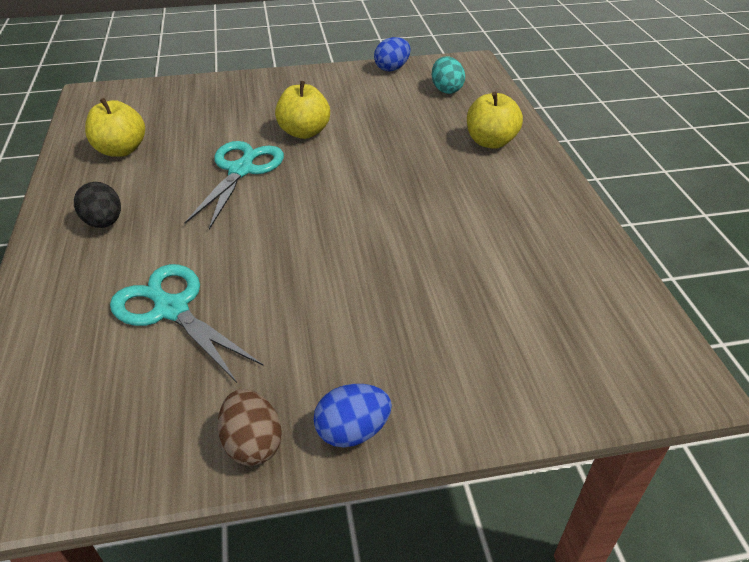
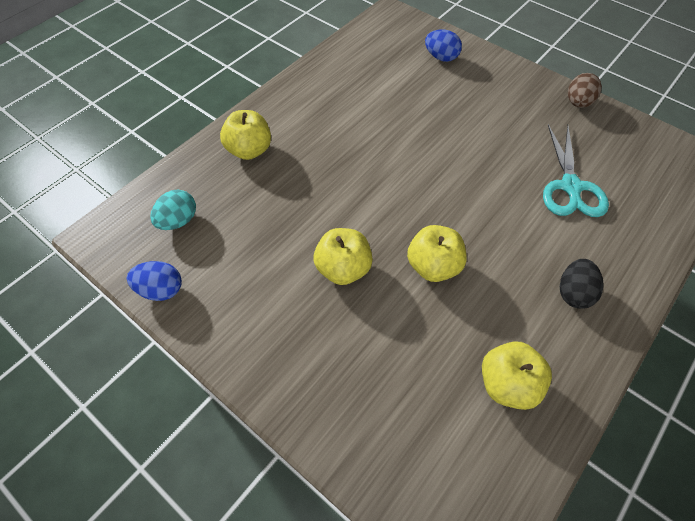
camera: 130 degrees left, 15 degrees up
(241, 170) = (433, 266): turquoise scissors -> yellow apple
(352, 431) = (533, 80): blue egg -> blue egg (441, 57)

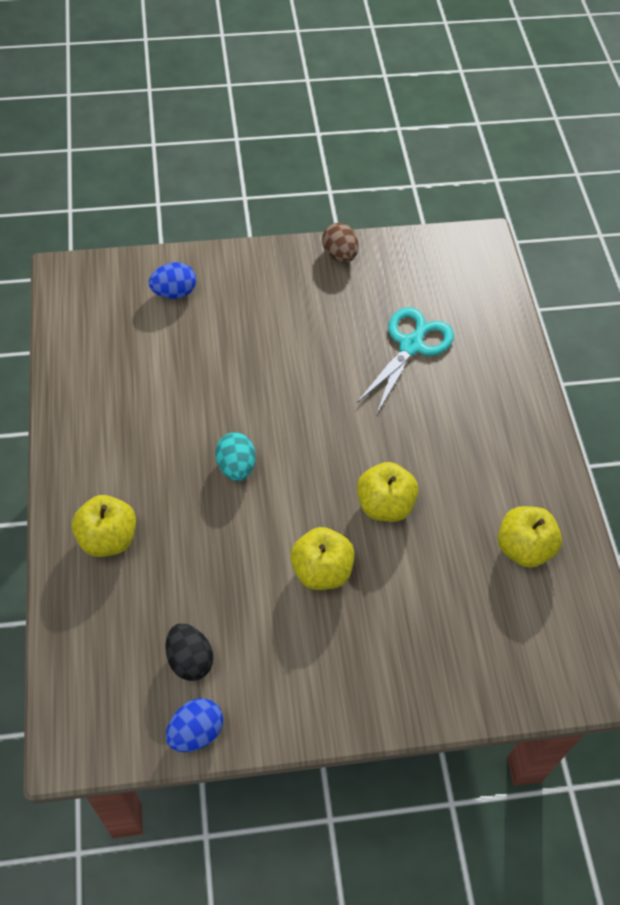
camera: 50 degrees left, 0 degrees up
(178, 221) = (130, 663): turquoise egg -> turquoise egg (236, 467)
(571, 187) = (411, 345): turquoise scissors -> turquoise scissors turned 105 degrees counterclockwise
(573, 293) = (497, 437): black egg -> black egg (190, 660)

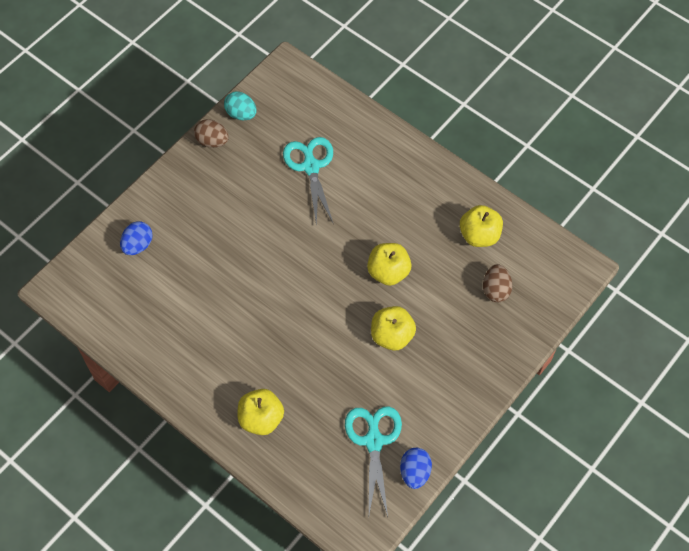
camera: 40 degrees left, 5 degrees up
(190, 660) = (374, 441): black egg -> turquoise scissors
(236, 467) = (288, 319): turquoise egg -> turquoise egg (241, 114)
(484, 619) = (495, 290): none -> brown egg

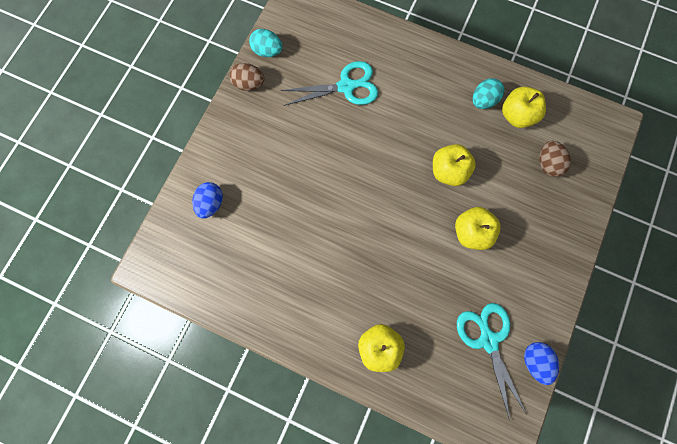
camera: 15 degrees left, 15 degrees up
(311, 166) = (346, 86): turquoise scissors -> turquoise scissors turned 105 degrees clockwise
(449, 213) = (483, 100): none -> turquoise egg

